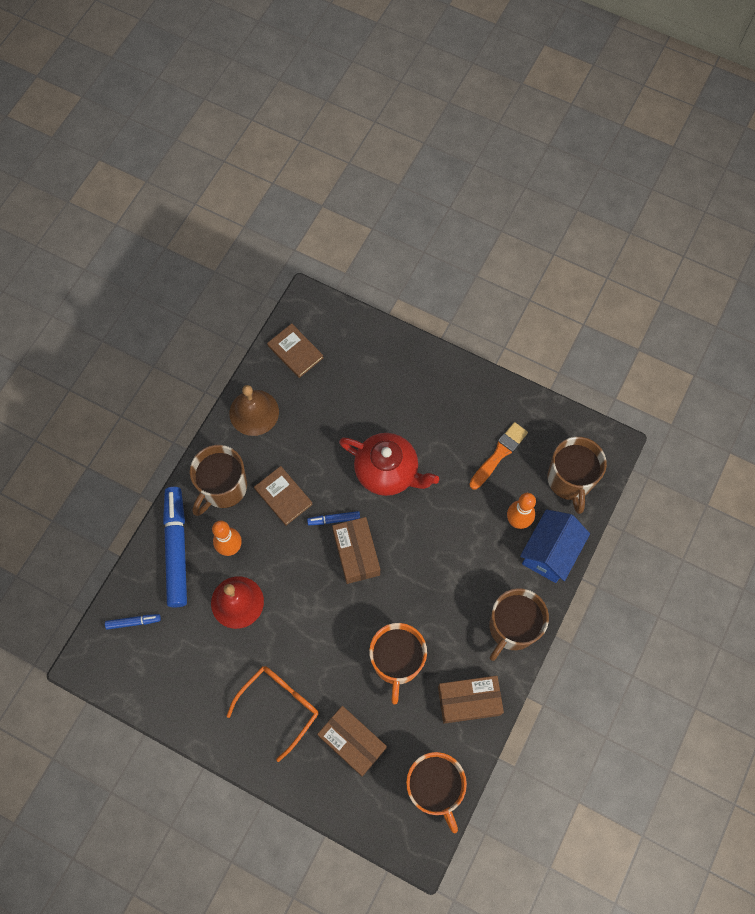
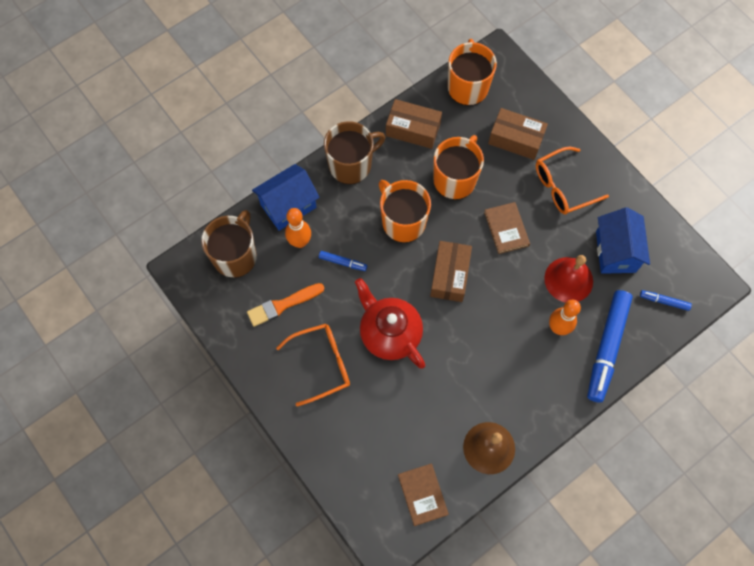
camera: 155 degrees left, 0 degrees up
(199, 655) = (615, 252): none -> blue house
(223, 487) = (545, 386): brown mug -> none
(283, 496) = (493, 353): brown book -> brown book (506, 229)
(334, 519) = (456, 312): blue marker -> blue marker (343, 262)
(352, 742) = (515, 139): brown box -> brown box turned 45 degrees counterclockwise
(428, 588) = (403, 221): none -> orange mug
(434, 418) = (322, 364): none -> orange glasses

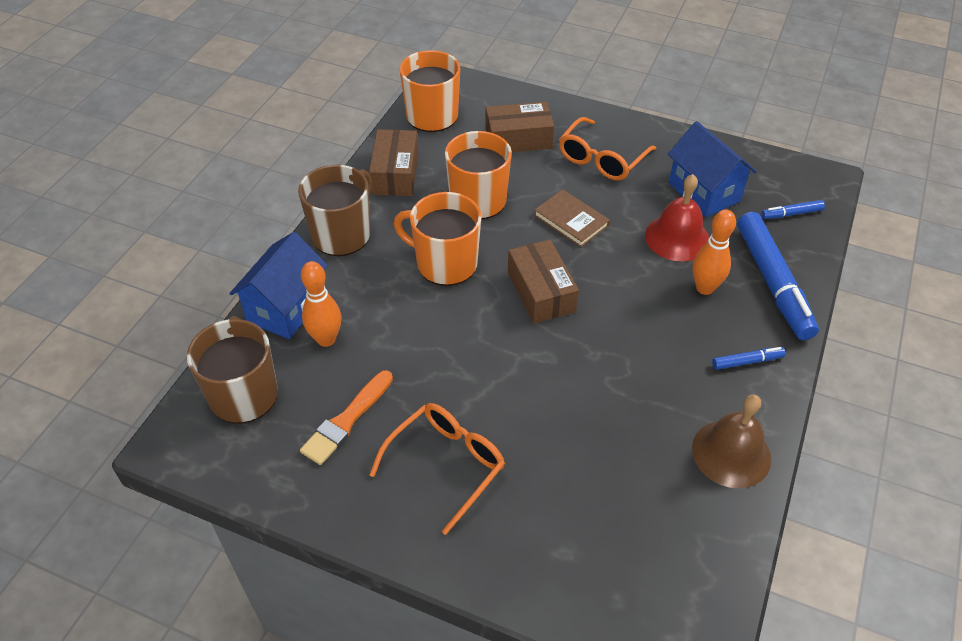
camera: 30 degrees left, 20 degrees down
(343, 262) = (398, 337): blue marker -> blue marker (747, 362)
(389, 333) = (512, 386): red teapot -> none
(413, 129) = (395, 173): brown box -> brown box turned 75 degrees counterclockwise
(422, 494) = (694, 556): brown book -> none

